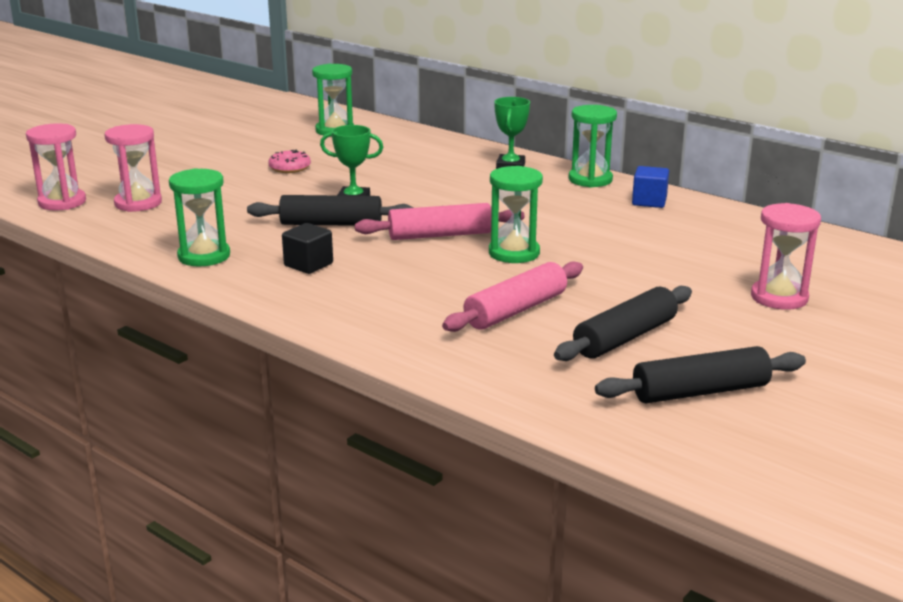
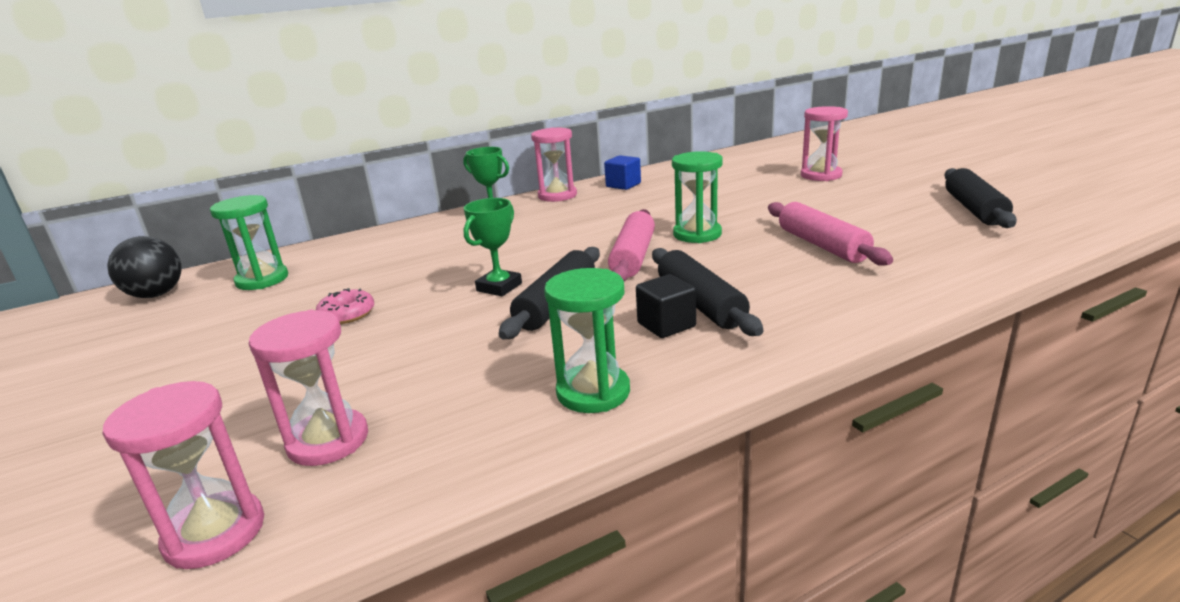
camera: 65 degrees left, 0 degrees up
(299, 112) = (156, 294): none -> black ball
(590, 180) = (557, 195): green hourglass -> pink hourglass
(625, 337) = (882, 218): black rolling pin -> black rolling pin (700, 303)

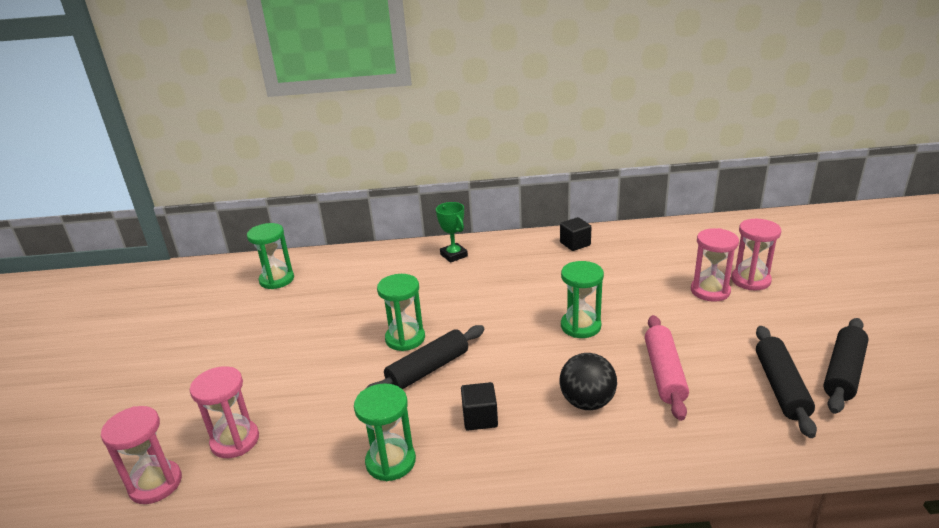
camera: 25 degrees right, 5 degrees up
(156, 294) = (216, 274): black ball -> black ball (587, 402)
(347, 314) = (303, 333): pink donut -> none
(499, 287) = (405, 338): green trophy -> green hourglass
(557, 195) = (516, 243): pink hourglass -> pink hourglass (710, 291)
(623, 185) = (575, 244): blue cube -> black cube
(633, 257) = (514, 337): pink rolling pin -> none
(700, 303) = (519, 405): black rolling pin -> black rolling pin (780, 387)

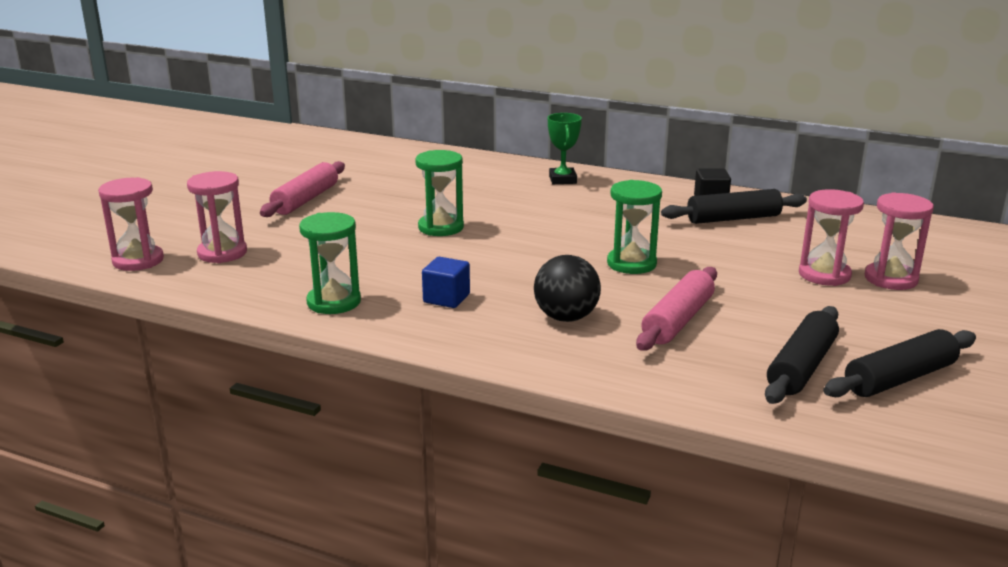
camera: 25 degrees right, 5 degrees down
(260, 346) = (305, 200): none -> pink rolling pin
(277, 280) = (368, 158): green hourglass -> none
(428, 369) = (437, 254): black rolling pin -> black rolling pin (733, 218)
(480, 418) = (446, 298): black cube -> blue cube

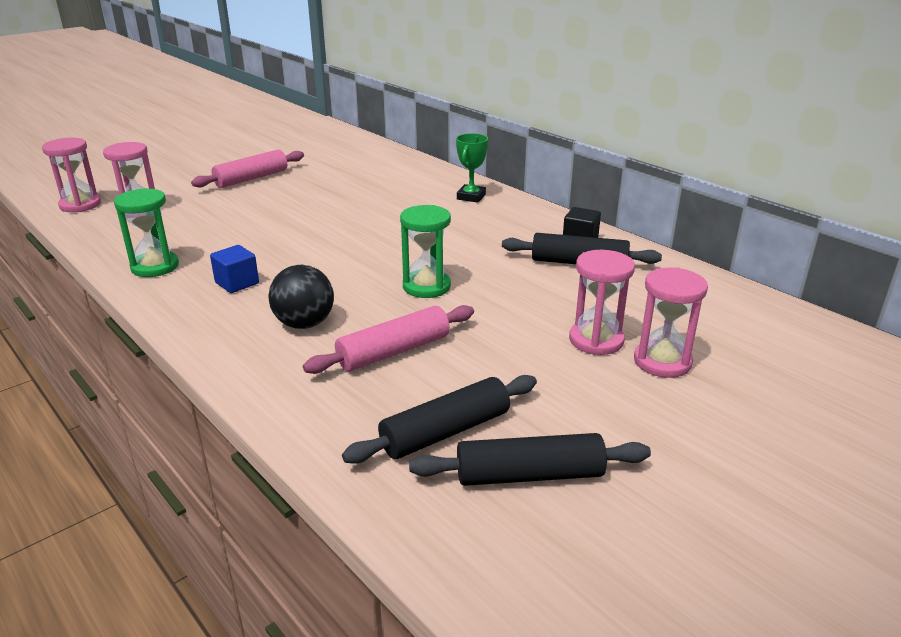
camera: 25 degrees right, 5 degrees up
(441, 227) = (316, 220): green hourglass -> none

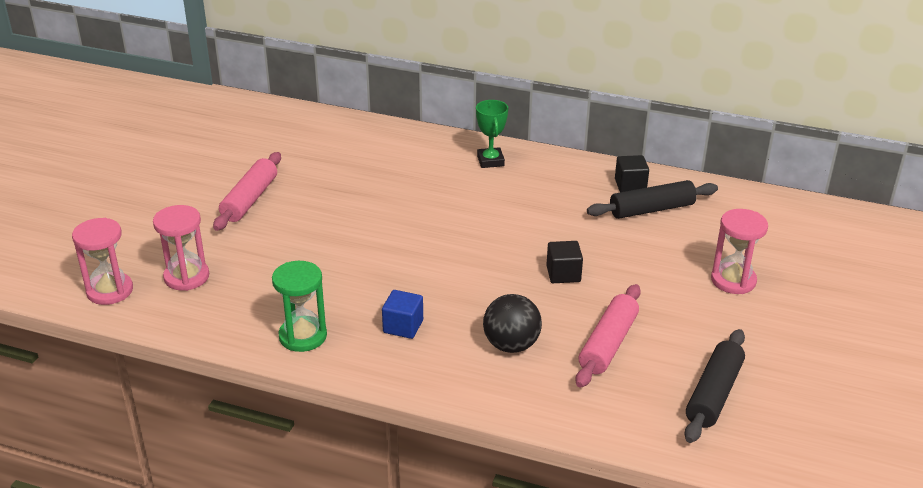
camera: 30 degrees left, 5 degrees up
(426, 286) = (563, 274): green hourglass -> black cube
(529, 475) = (794, 403): black rolling pin -> none
(662, 362) = (790, 283): pink hourglass -> none

